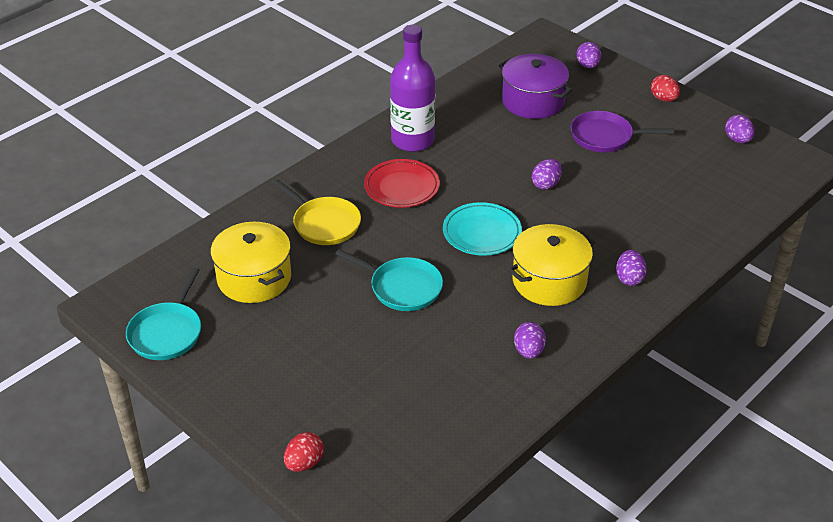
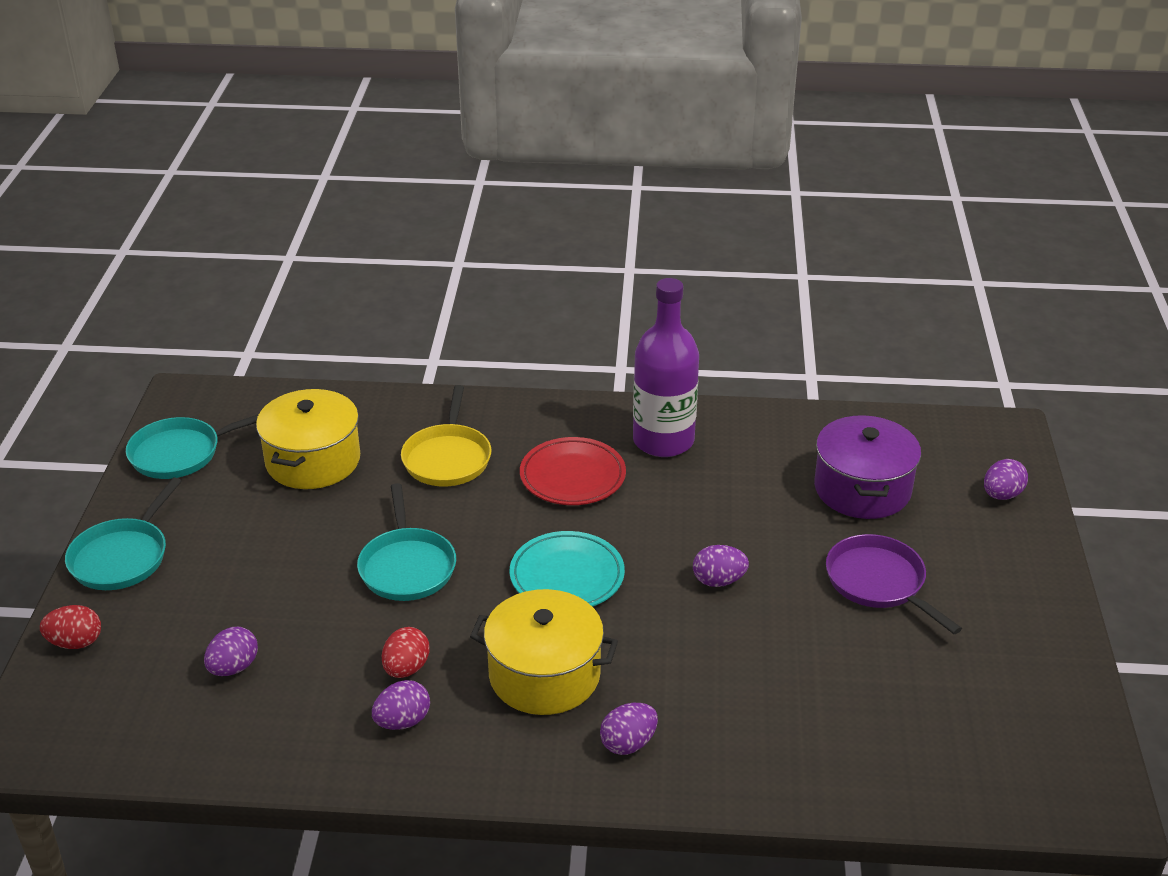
camera: 50 degrees right, 5 degrees down
(243, 406) = (122, 557): none -> turquoise pan
(663, 99) = (1033, 594): red egg -> red egg (406, 668)
(737, 140) = (1049, 708): purple egg -> purple egg (233, 667)

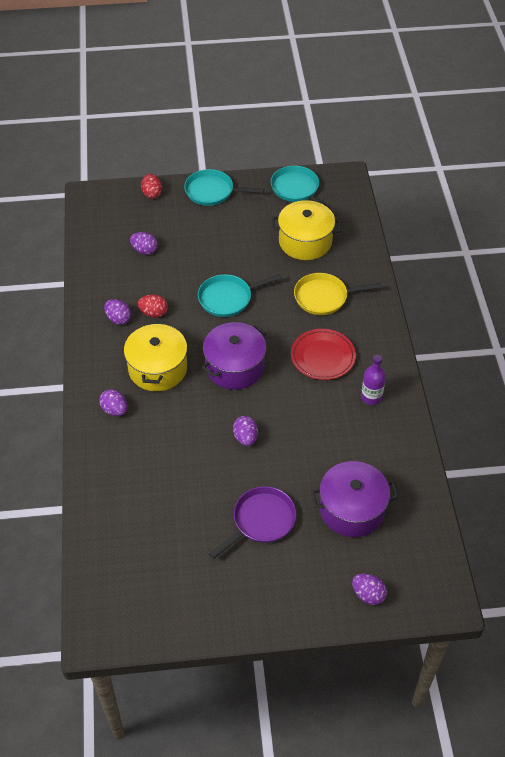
camera: 80 degrees right, 15 degrees up
(567, 576) = (235, 367): turquoise plate -> purple pot
(663, 441) = (371, 397): purple bottle -> purple bottle, size x0.53

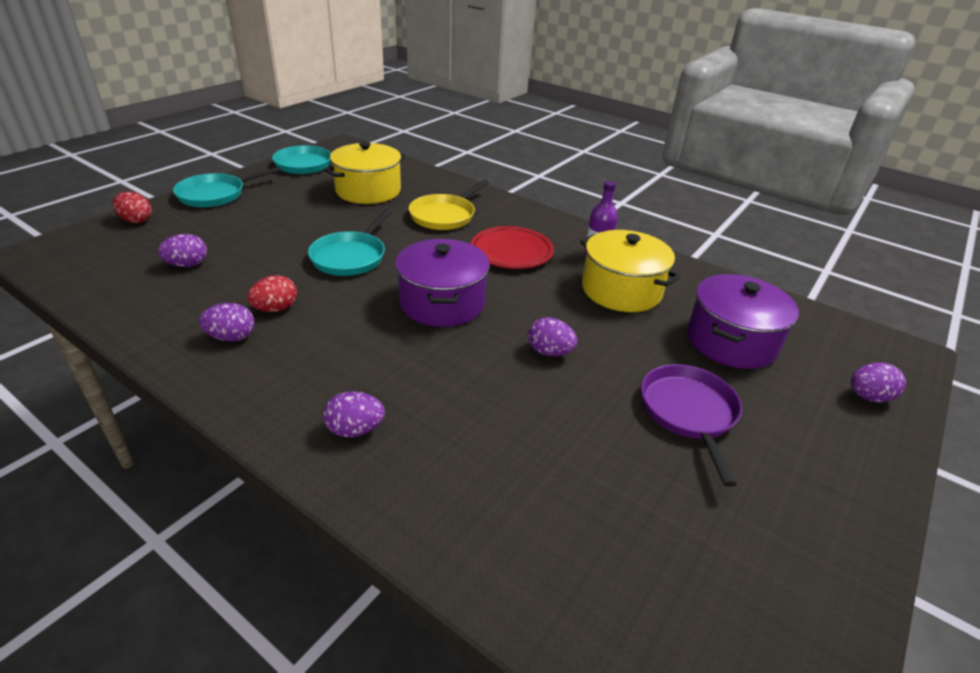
camera: 50 degrees left, 15 degrees down
(158, 368) = (354, 353): yellow pot -> yellow pot (621, 290)

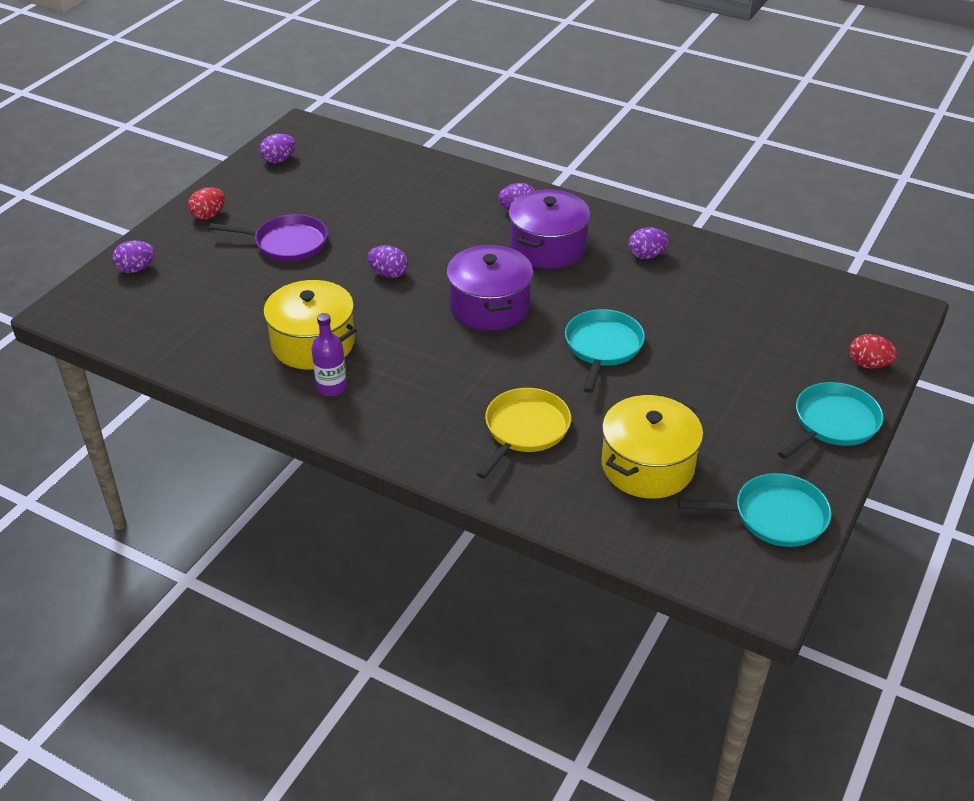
camera: 175 degrees right, 5 degrees up
(187, 265) = (751, 315): purple egg -> purple egg (279, 160)
(276, 309) = (632, 282): red egg -> red egg (208, 215)
(511, 252) = (431, 379): red plate -> none
(688, 412) = (287, 243): purple pan -> purple pan turned 75 degrees counterclockwise
(731, 341) = (224, 302): purple pot -> purple pot (547, 247)

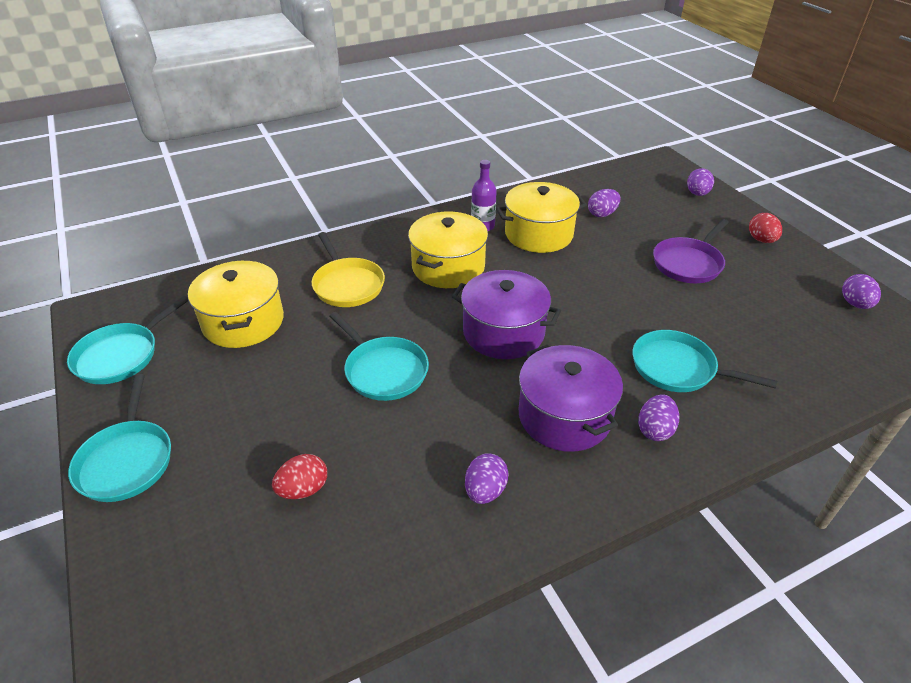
camera: 125 degrees right, 0 degrees up
(388, 274) = (600, 297): purple egg -> purple egg (602, 214)
(429, 377) = (448, 267): none -> yellow pot
(443, 216) = (677, 368): none -> turquoise pan
(868, 364) = (133, 559): red egg -> red egg (303, 489)

